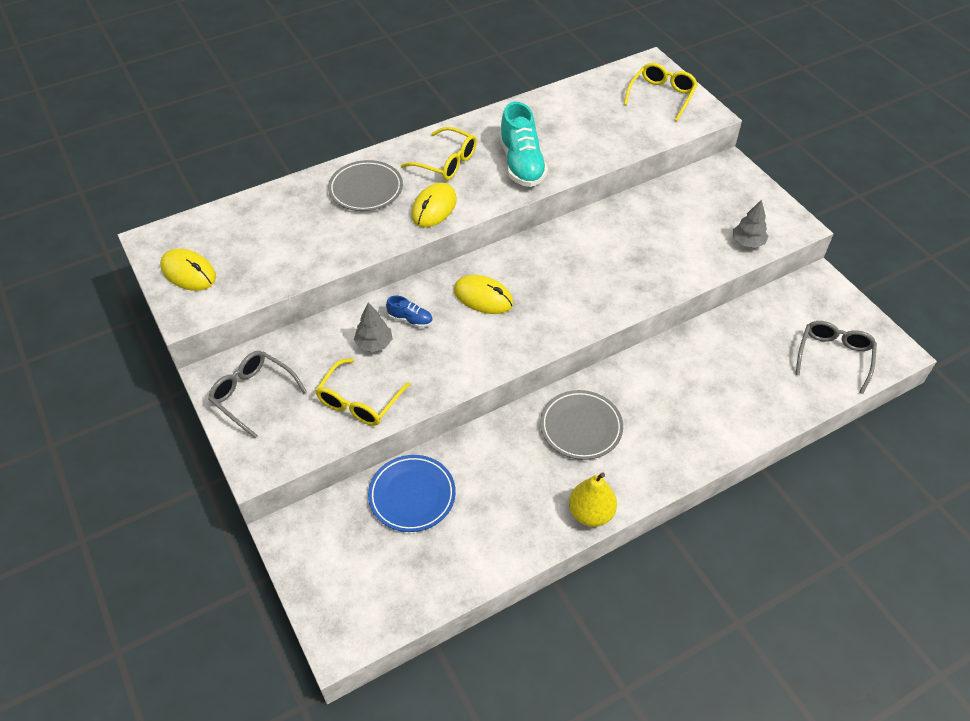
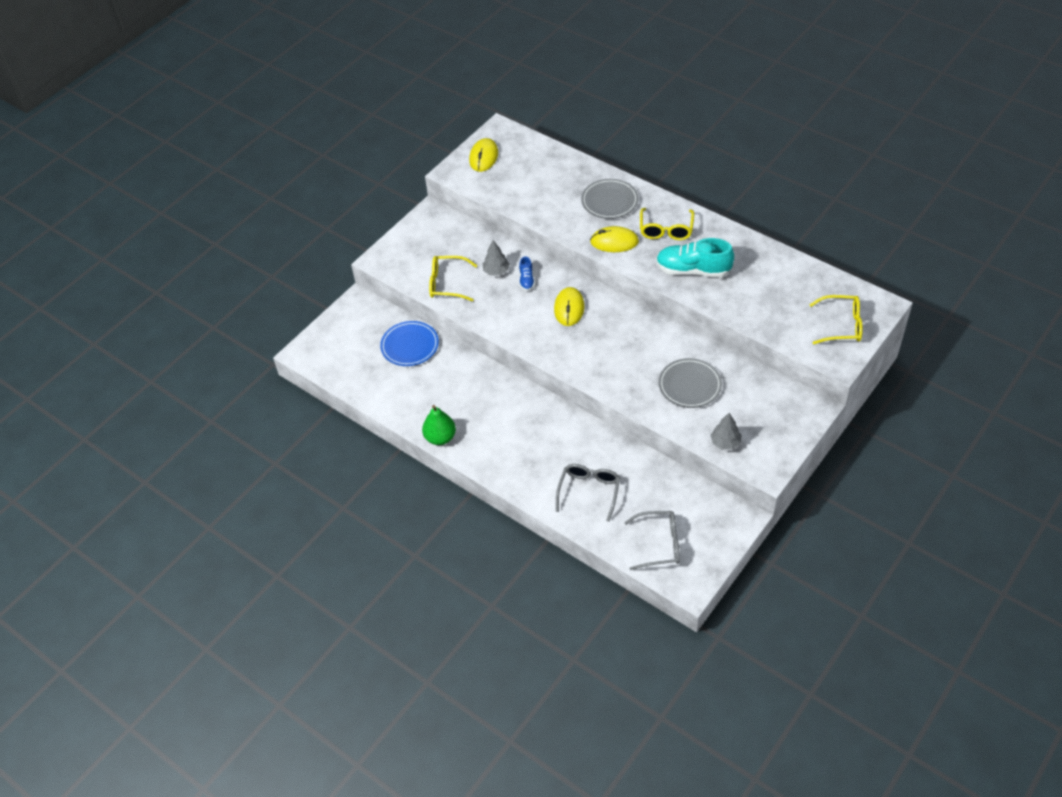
camera: 70 degrees right, 0 degrees up
(253, 395) = (426, 235): grey glasses -> grey glasses (589, 491)
(521, 164) = (693, 270): turquoise shoe -> turquoise shoe turned 45 degrees clockwise
(581, 427) = (506, 410): grey plate -> grey plate (689, 385)
(591, 513) = (440, 437): yellow pear -> green pear

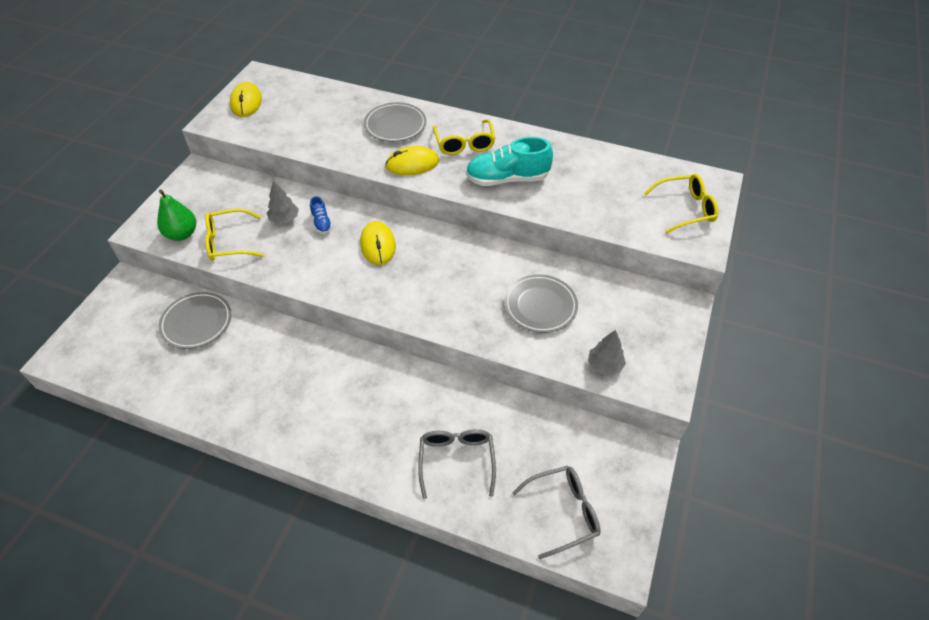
camera: 20 degrees left, 0 degrees up
(410, 346) = (196, 322): blue plate -> grey plate
(440, 437) = (253, 430): green pear -> green pear (182, 234)

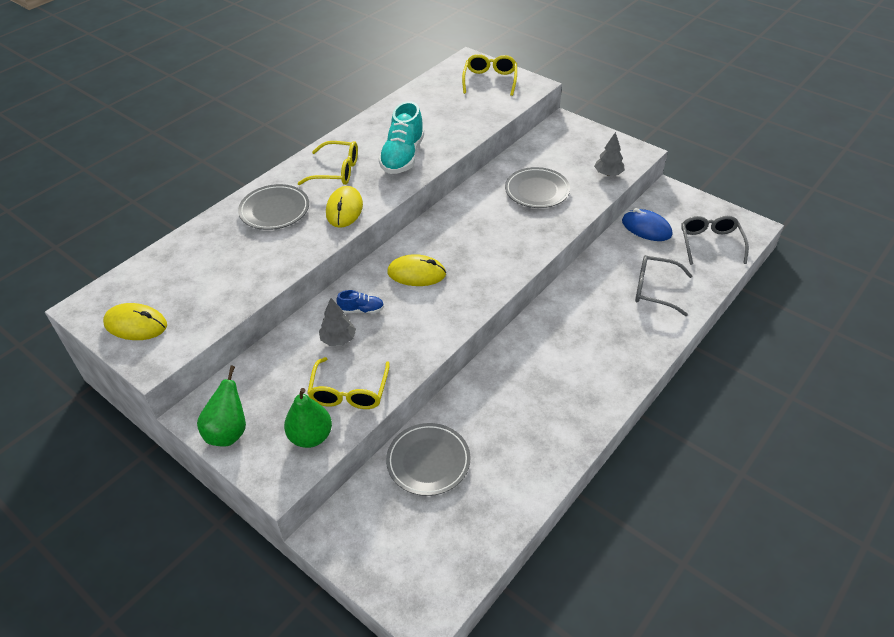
camera: 70 degrees left, 5 degrees down
(182, 191) = (228, 432): none -> green pear
(562, 436) = (646, 228): none -> blue mouse

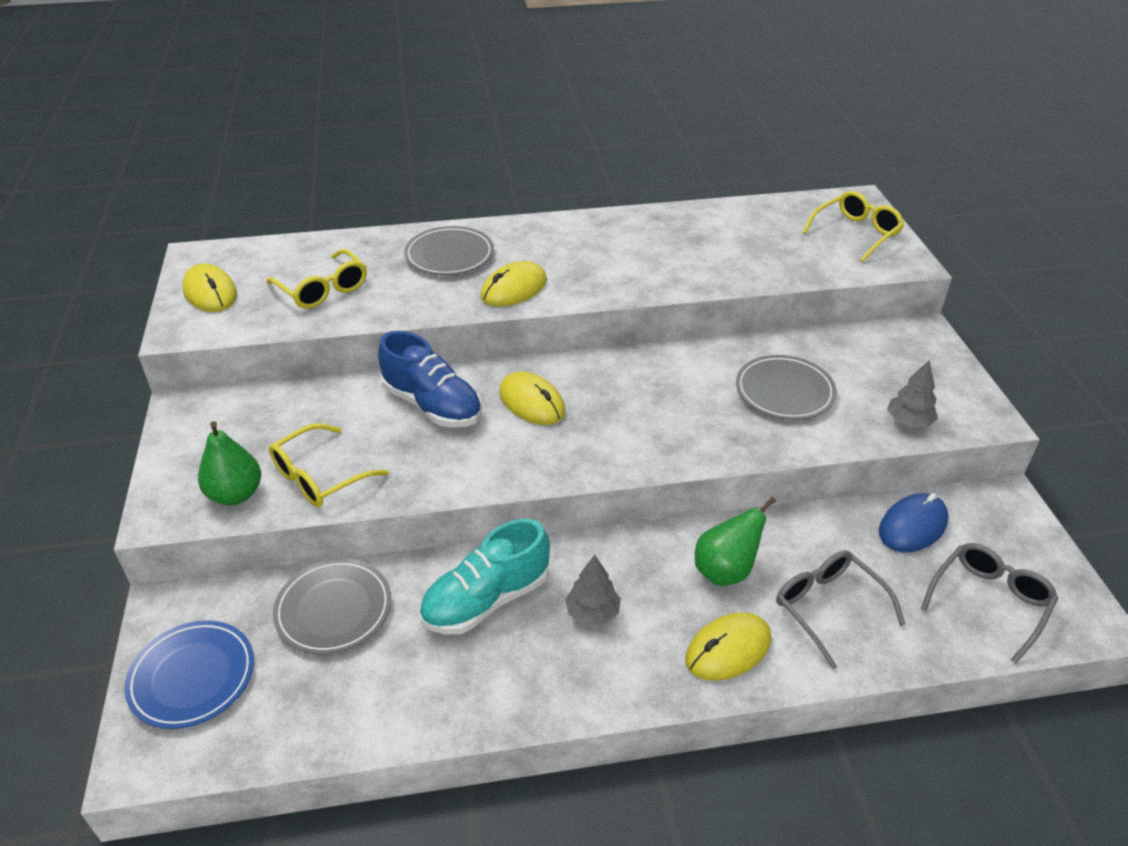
camera: 40 degrees right, 5 degrees down
(228, 432) = (183, 442): green pear -> green pear (725, 571)
(337, 171) = (556, 248): yellow glasses -> yellow glasses (323, 289)
(338, 339) = (375, 420): grey tree -> grey tree (592, 612)
(361, 310) = (432, 405): blue shoe -> blue shoe, size x2.06
(396, 554) = (192, 677): none -> blue plate
(403, 157) = (643, 267): turquoise shoe -> turquoise shoe (486, 600)
(636, 339) = (728, 649): none -> yellow mouse
(646, 228) = (912, 526): blue mouse -> blue mouse turned 60 degrees clockwise

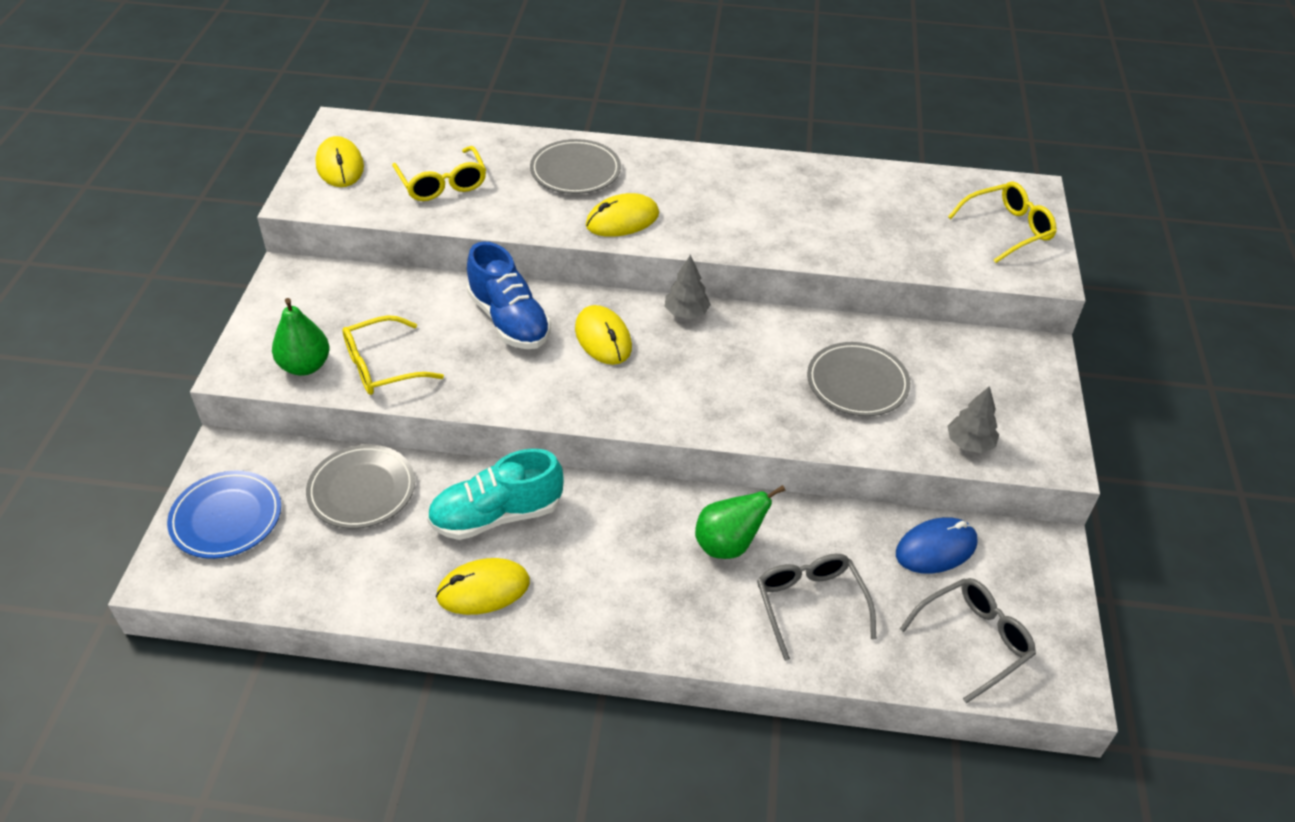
camera: 15 degrees right, 5 degrees up
(592, 612) = (586, 551): grey tree -> grey tree (686, 313)
(728, 649) = (695, 617): yellow mouse -> yellow mouse (483, 589)

